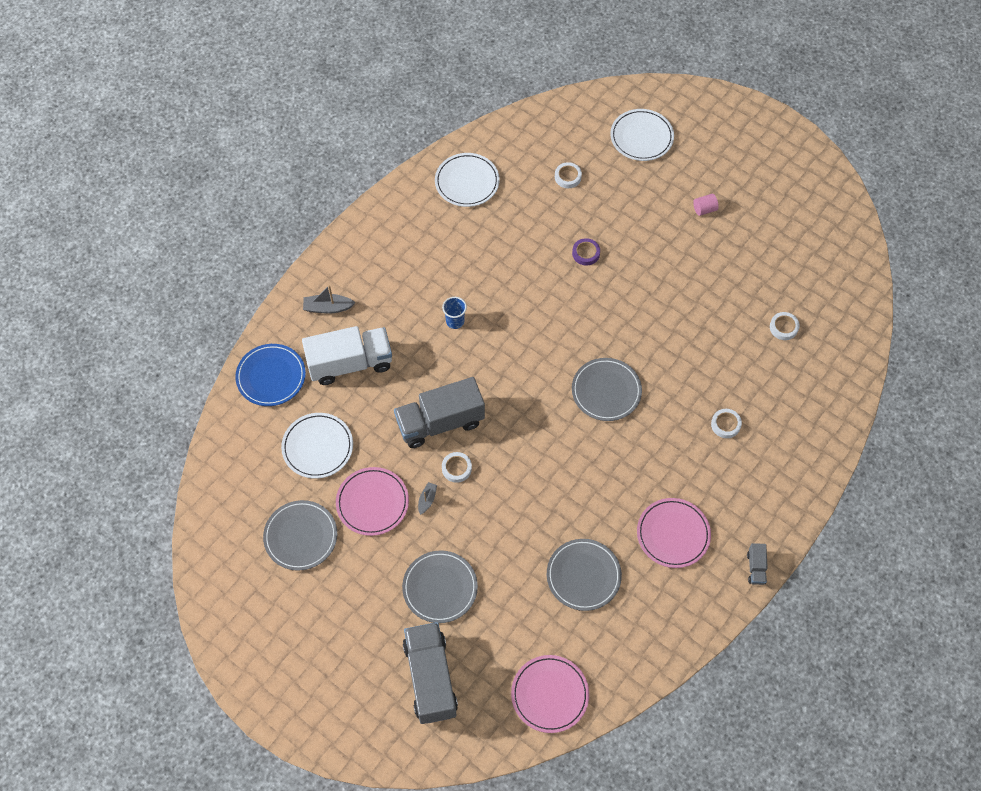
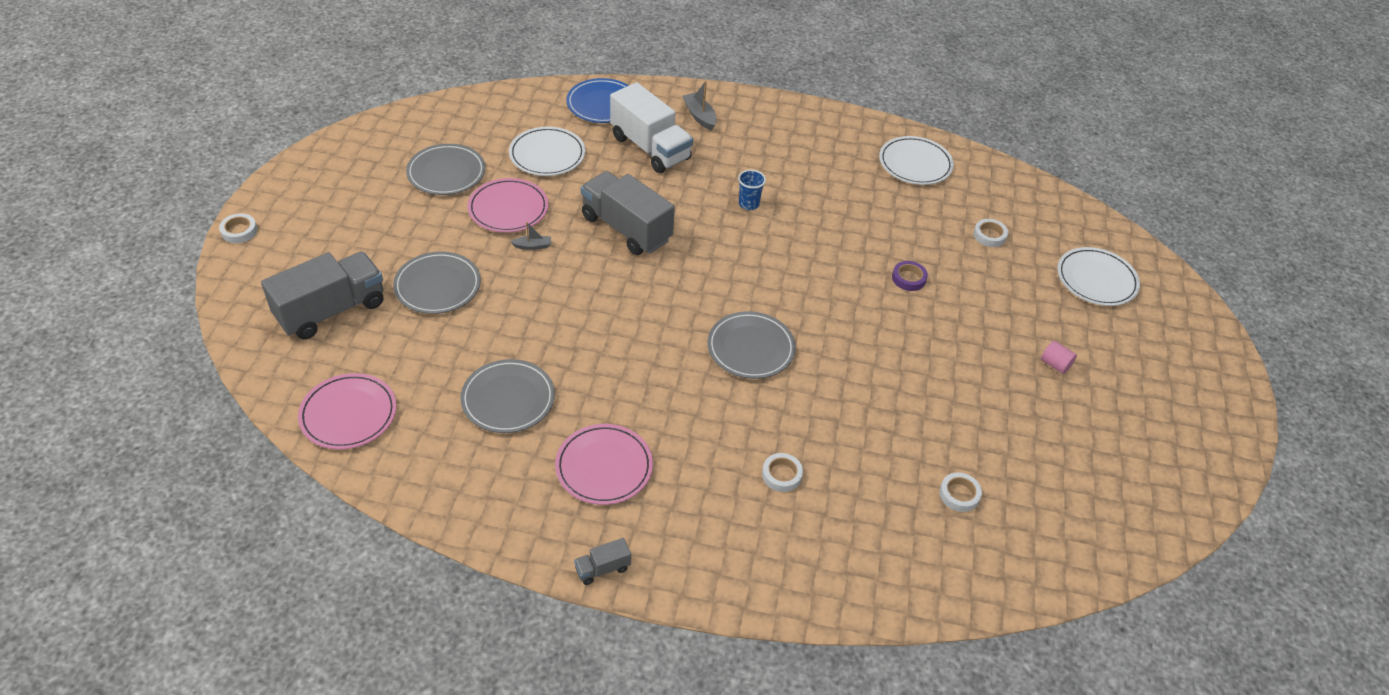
camera: 60 degrees right, 15 degrees down
(456, 468) = (581, 257): white tape -> white tape (239, 231)

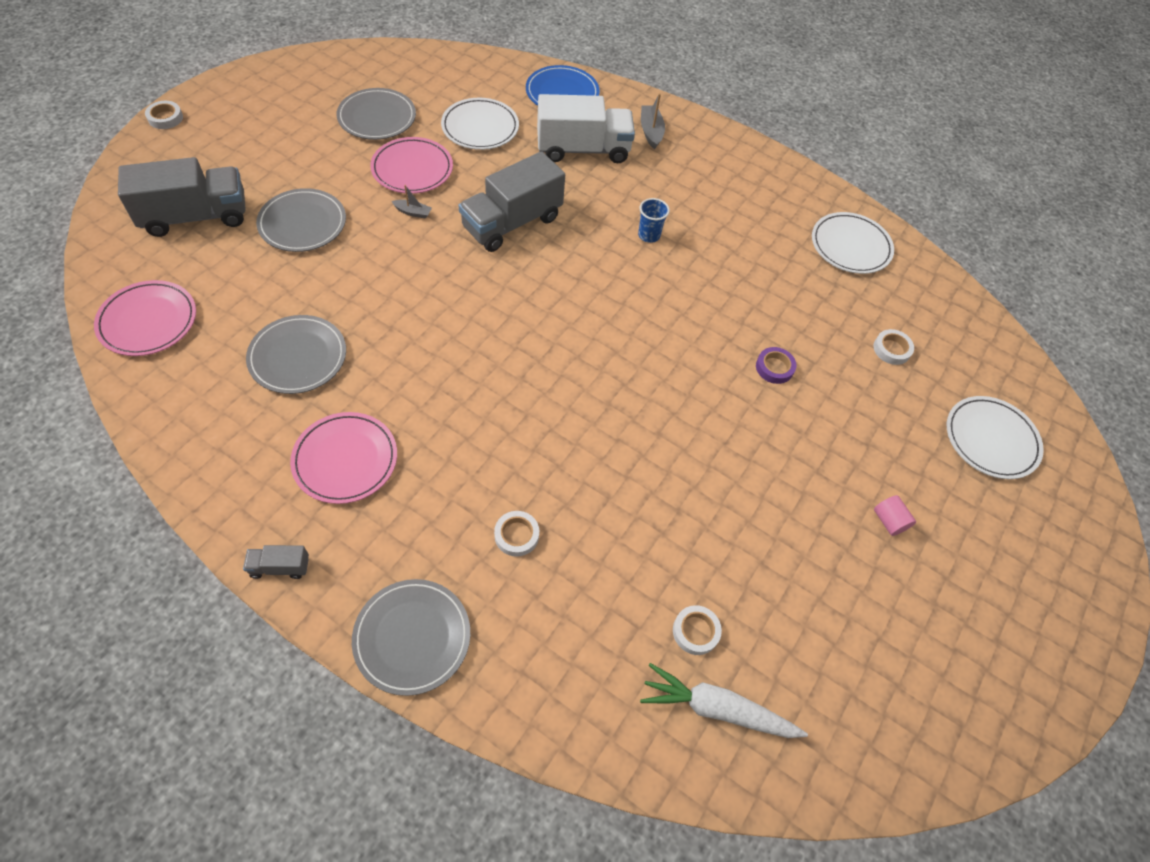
camera: 20 degrees right, 10 degrees up
(626, 229) = (512, 223): grey truck -> grey truck turned 105 degrees counterclockwise
(650, 148) = (583, 149): white truck -> white truck turned 75 degrees counterclockwise
(750, 348) = (564, 387): grey plate -> grey plate (412, 637)
(1005, 542) = (717, 708): none -> white carrot

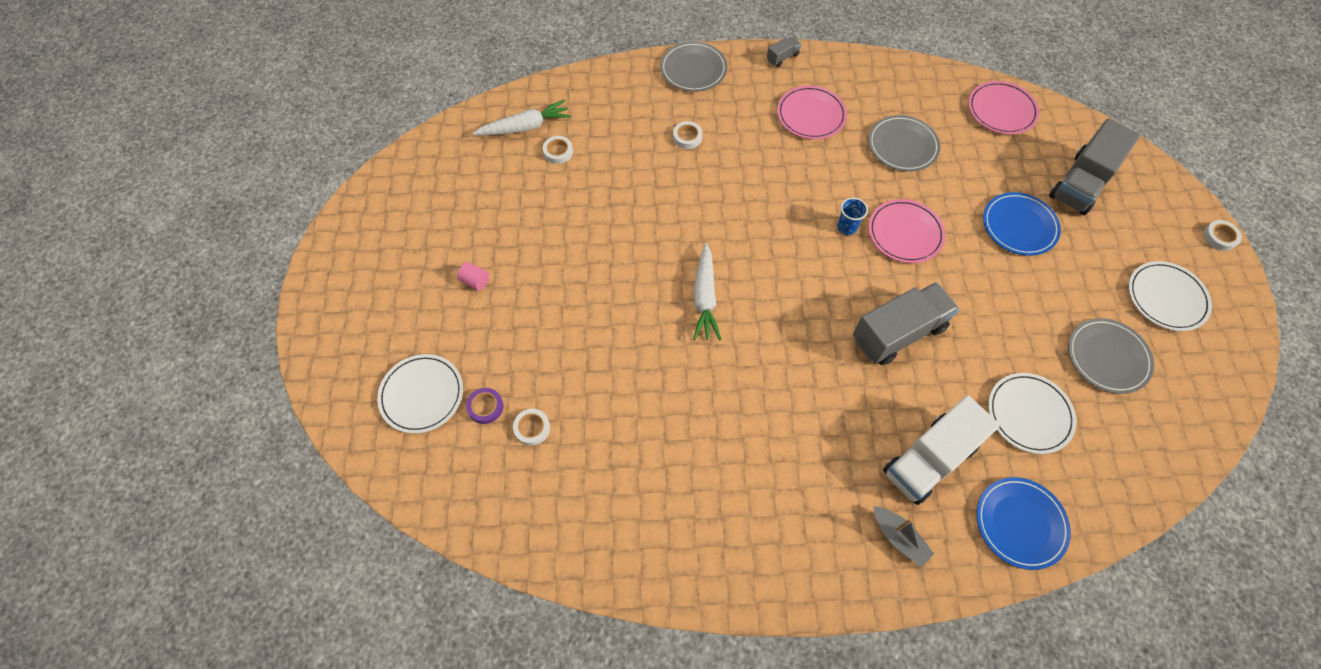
camera: 150 degrees right, 5 degrees up
(302, 223) = (1019, 226): grey plate -> blue plate
(412, 169) = (1019, 327): pink plate -> pink plate (905, 233)
(413, 212) = (969, 289): grey boat -> none
(512, 223) = (898, 333): grey truck -> grey truck turned 45 degrees clockwise
(649, 235) = (793, 401): blue cup -> blue cup (846, 227)
(654, 351) = (704, 298): none -> white carrot
(774, 368) = (613, 345): purple tape -> purple tape (485, 407)
(850, 246) = (622, 527): white plate -> white plate (1166, 298)

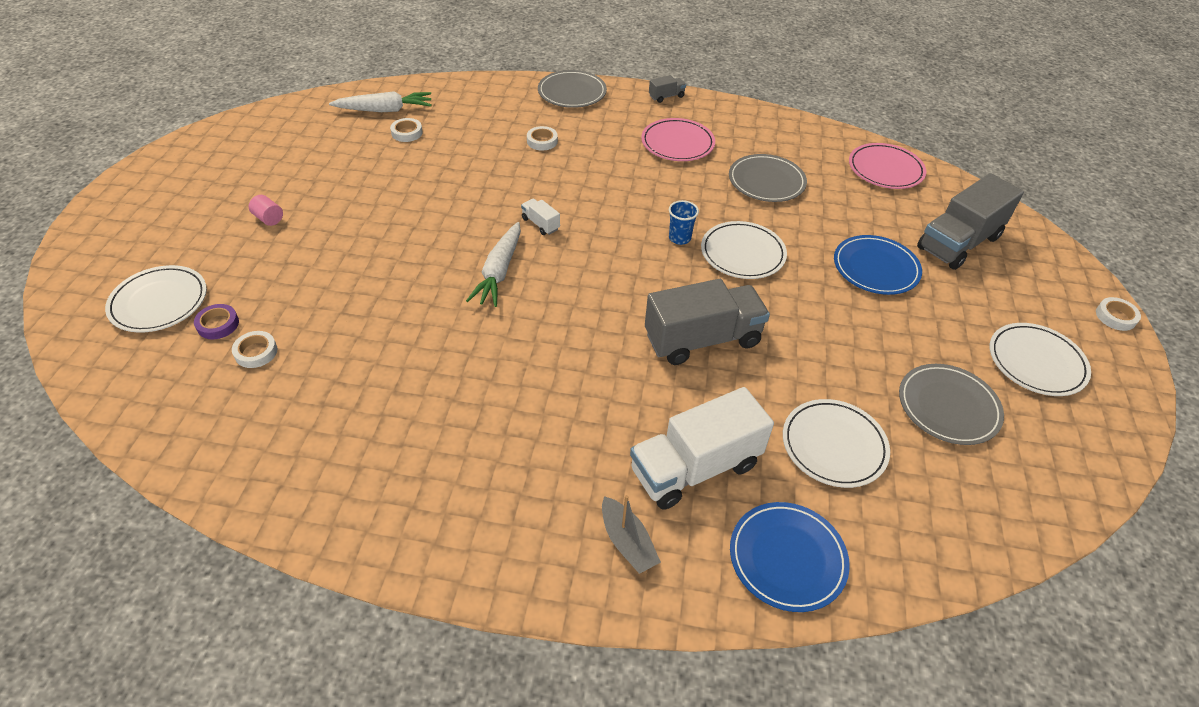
camera: 10 degrees right, 15 degrees down
(721, 236) = (540, 224): none -> white truck
(905, 233) = (742, 253): pink plate -> white plate

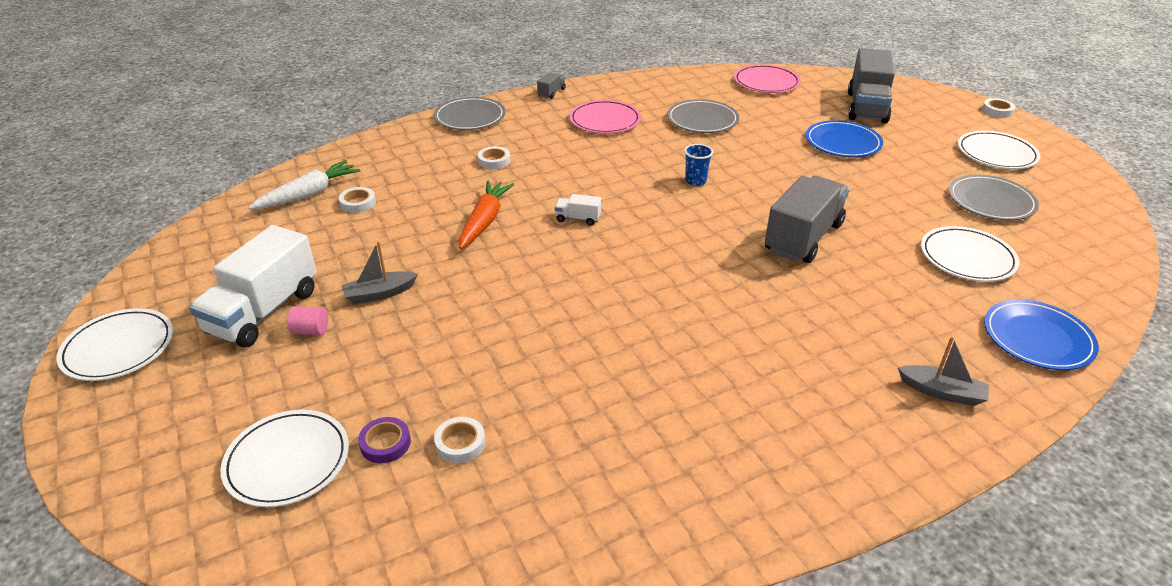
camera: 35 degrees left, 10 degrees down
(338, 213) = (379, 293): none -> grey boat
(472, 191) = (485, 221): none -> orange carrot
(499, 272) = (593, 267): white carrot -> none
(695, 468) = (913, 319): white truck -> white truck (264, 312)
(742, 253) = (751, 171): white plate -> white plate (118, 348)

